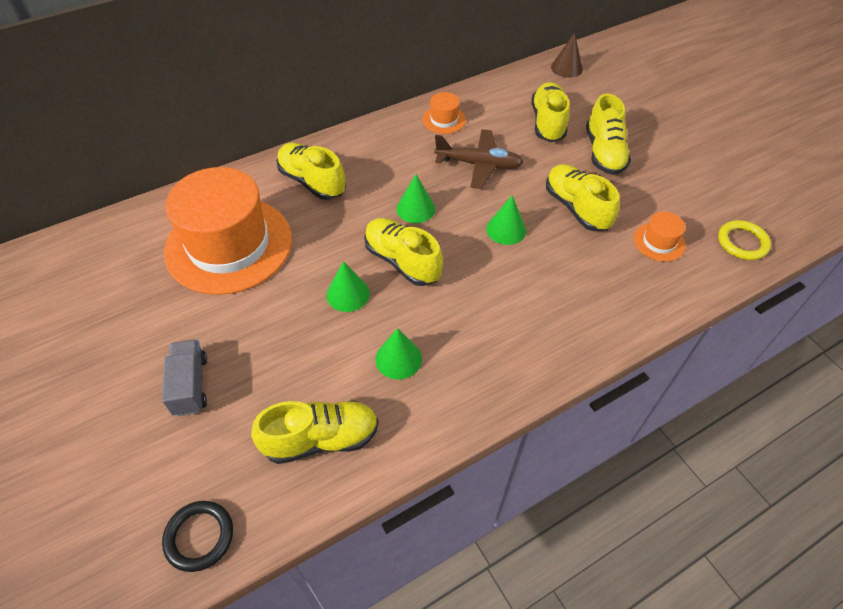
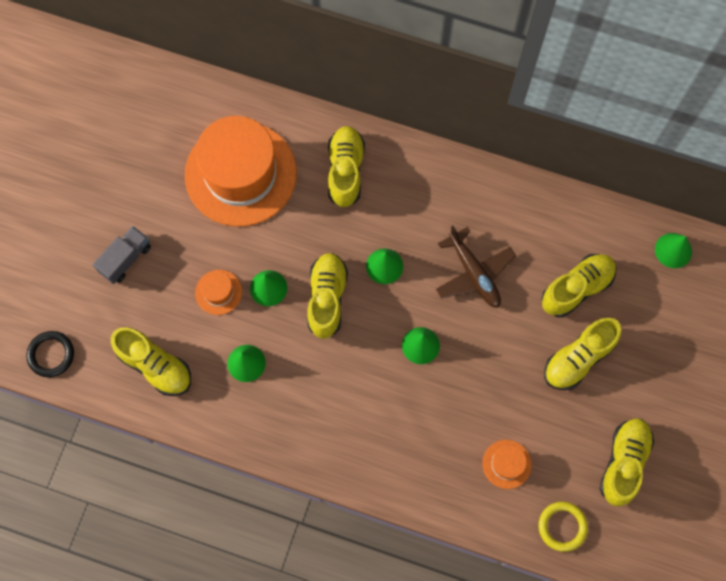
camera: 50 degrees right, 20 degrees up
(444, 120) = (503, 205): orange hat -> orange hat (218, 292)
(566, 68) = (673, 250): brown cone -> green cone
(576, 208) = (490, 380): yellow shoe -> yellow shoe (623, 463)

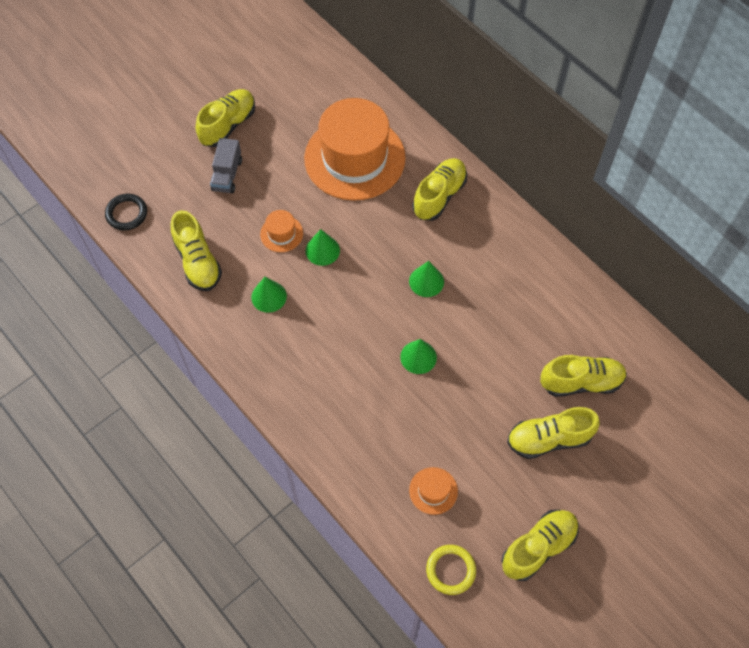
camera: 30 degrees right, 10 degrees down
(125, 259) = (227, 175): grey truck -> grey truck turned 120 degrees clockwise
(327, 298) = (364, 282): yellow shoe -> yellow shoe (228, 125)
(474, 273) = (498, 325): brown plane -> none
(673, 250) = (687, 396): green cone -> none

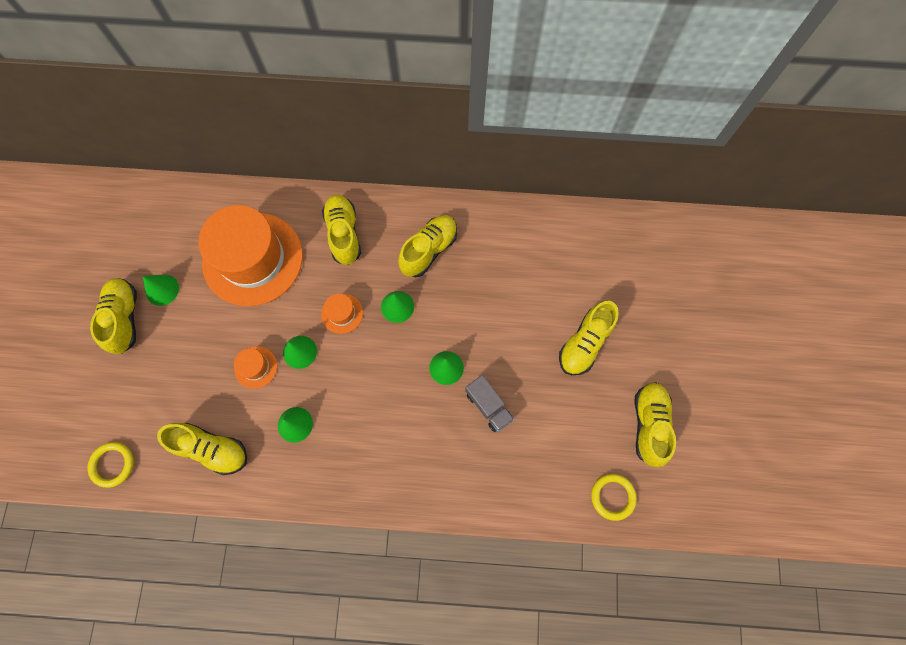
camera: 45 degrees left, 10 degrees up
(126, 213) = (112, 464): black ring -> yellow ring
(227, 175) = (165, 359): grey truck -> grey truck (488, 406)
(271, 127) = (162, 290): none -> green cone
(433, 490) = (549, 453): orange hat -> orange hat (342, 313)
(581, 382) = (566, 284): yellow shoe -> yellow shoe (429, 250)

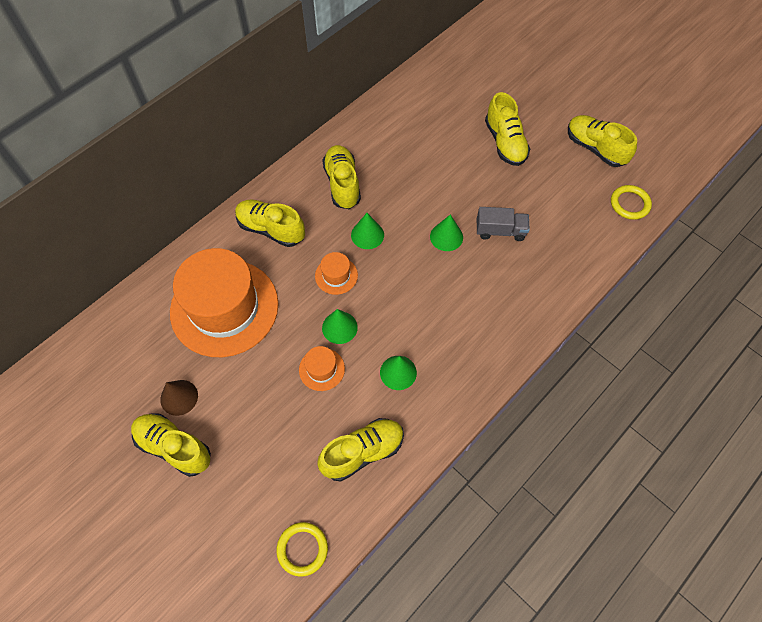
camera: 50 degrees left, 10 degrees down
(162, 290) = (179, 397): green cone -> brown cone

